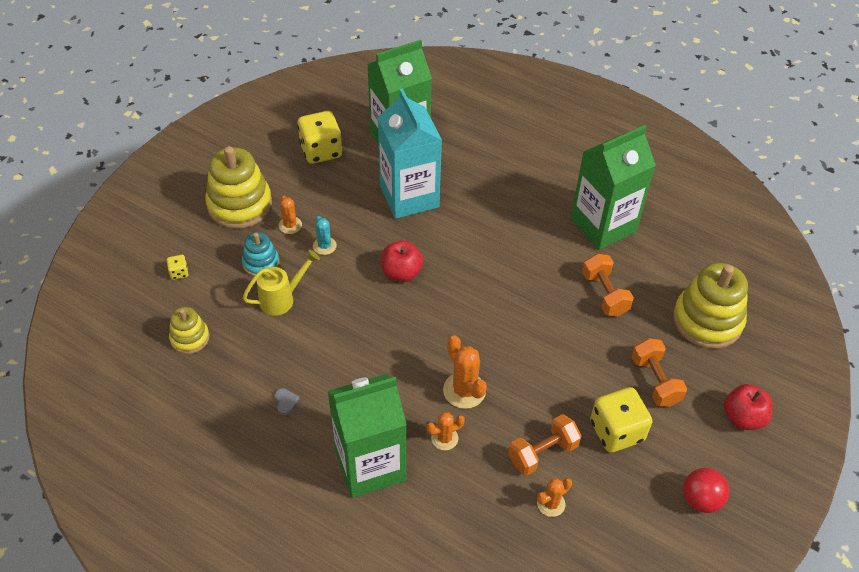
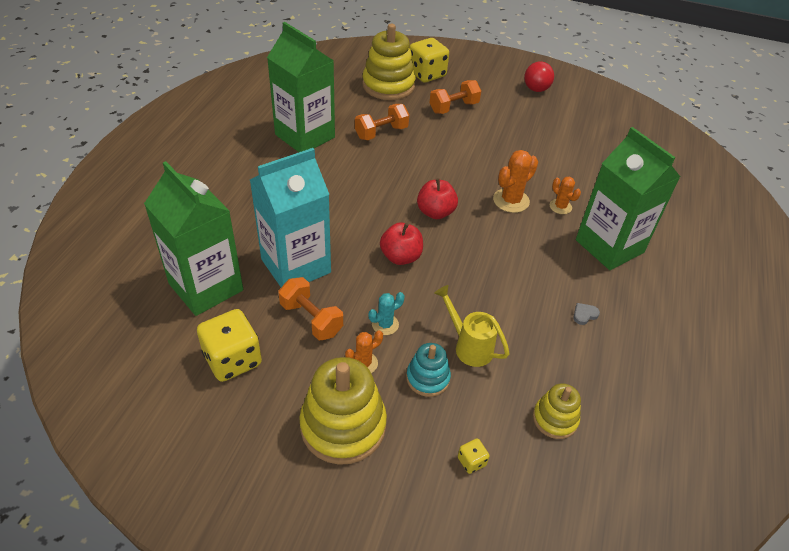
camera: 105 degrees left, 5 degrees down
(542, 453) = (542, 156): orange dumbbell -> orange dumbbell (311, 319)
(551, 504) = (579, 149): orange cactus -> none
(616, 431) = (505, 123): yellow dice -> yellow dice (426, 74)
(743, 417) = (465, 73): red apple -> red apple (435, 212)

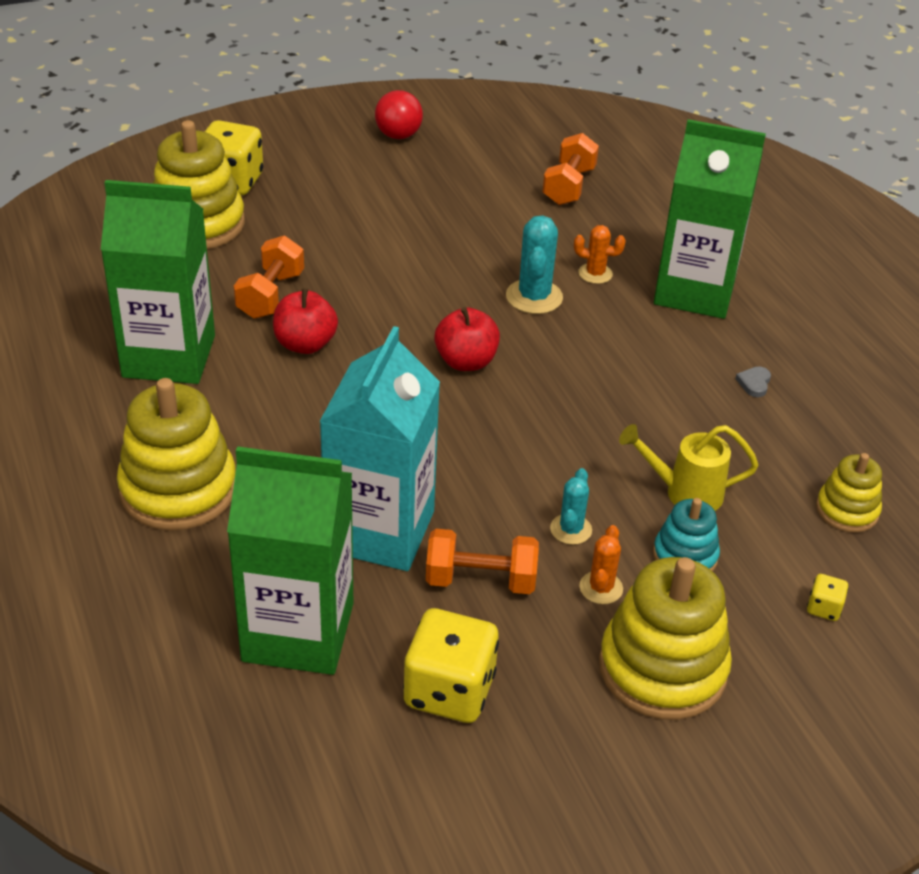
camera: 40 degrees left, 5 degrees down
(237, 194) = (178, 489): none -> yellow stacking toy
(401, 257) = (491, 440): red apple -> red apple (305, 344)
(453, 107) = (324, 211): orange dumbbell -> orange dumbbell (568, 186)
(511, 200) = (534, 297): orange cactus -> turquoise cactus

